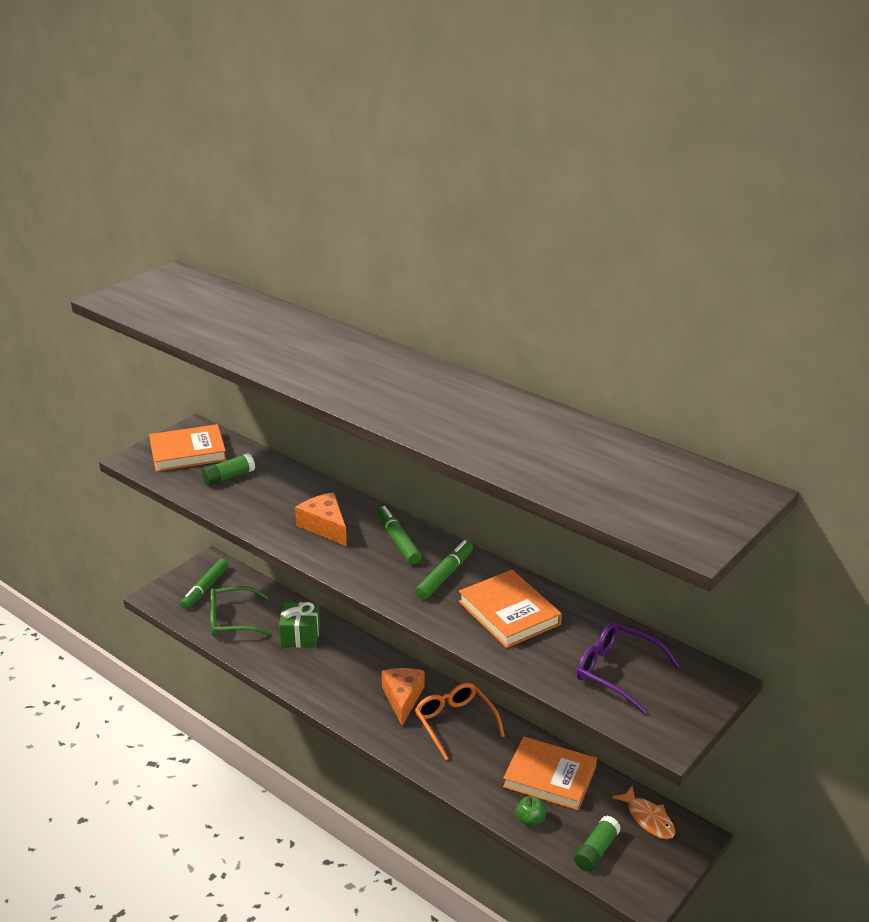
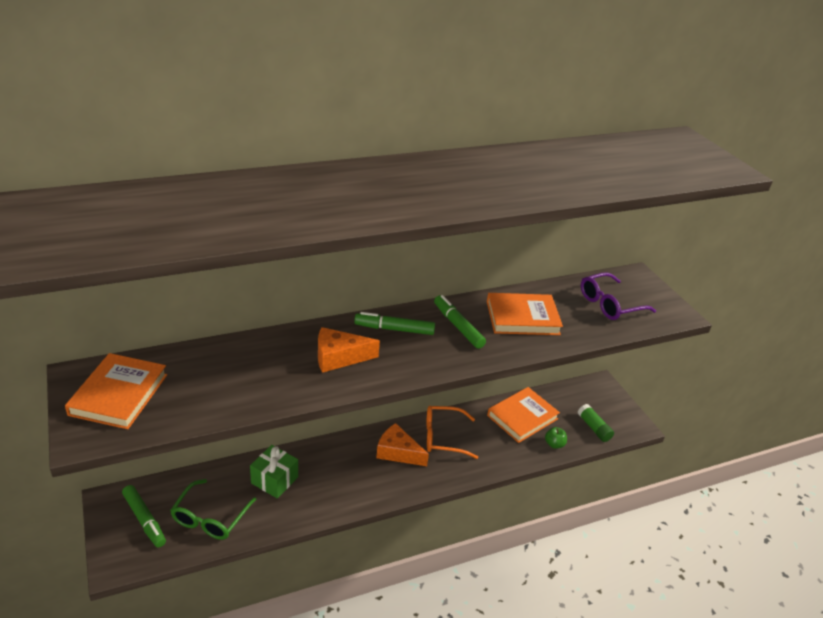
camera: 65 degrees left, 5 degrees up
(228, 477) = (198, 383): green glue stick -> none
(648, 819) = (580, 394): orange fish -> none

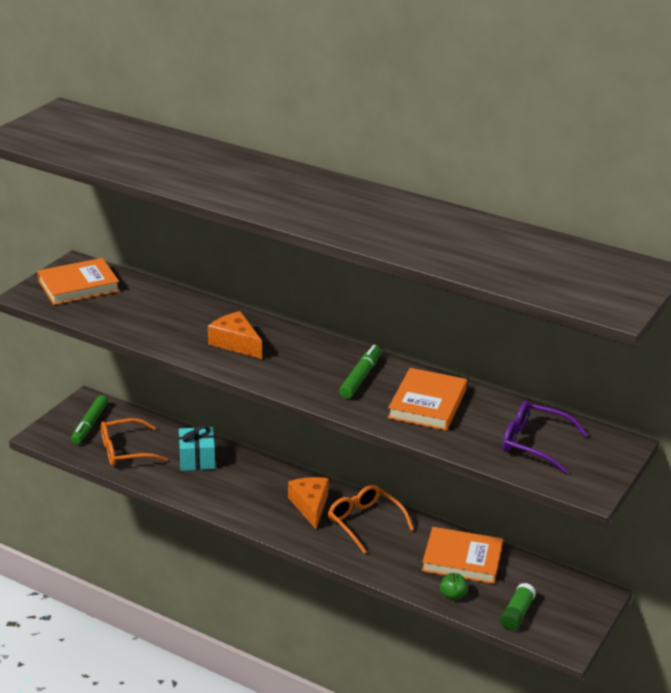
camera: 55 degrees right, 5 degrees down
(210, 518) = (125, 451): green glasses -> orange glasses
(274, 480) = (197, 459): green gift -> turquoise gift
(395, 329) = (308, 351): green marker -> none
(522, 318) = (427, 404): orange book -> orange book turned 60 degrees clockwise

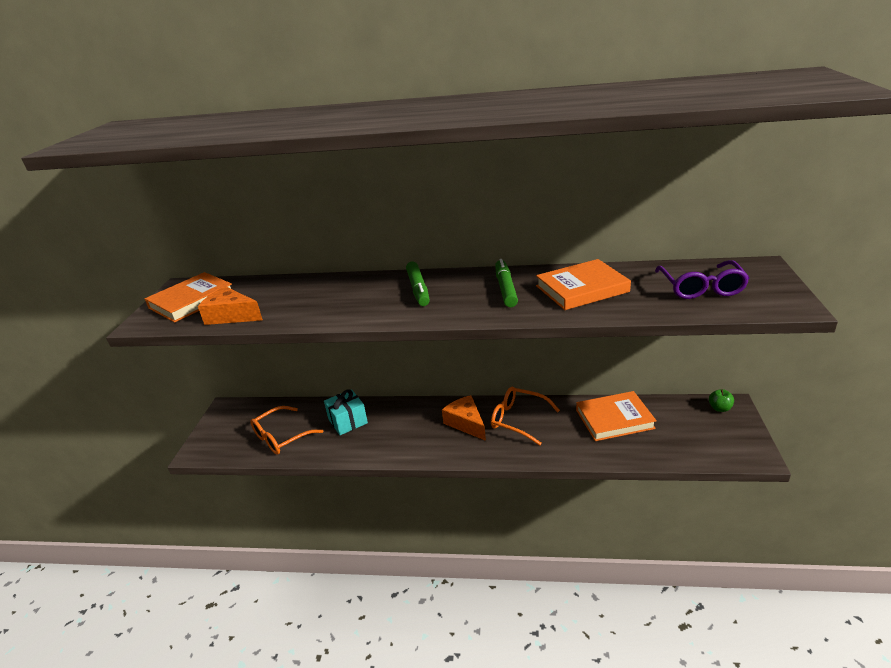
camera: 20 degrees left, 0 degrees up
(90, 424) = (237, 426): green marker -> green marker (418, 289)
(235, 343) = (373, 298): orange cheese -> orange cheese (231, 316)
(427, 404) = (582, 289): orange book -> orange book turned 75 degrees clockwise
(452, 595) = (636, 451): green apple -> green apple (719, 408)
(516, 614) = (695, 446): green glue stick -> none
(534, 443) = (701, 288): purple glasses -> purple glasses turned 90 degrees counterclockwise

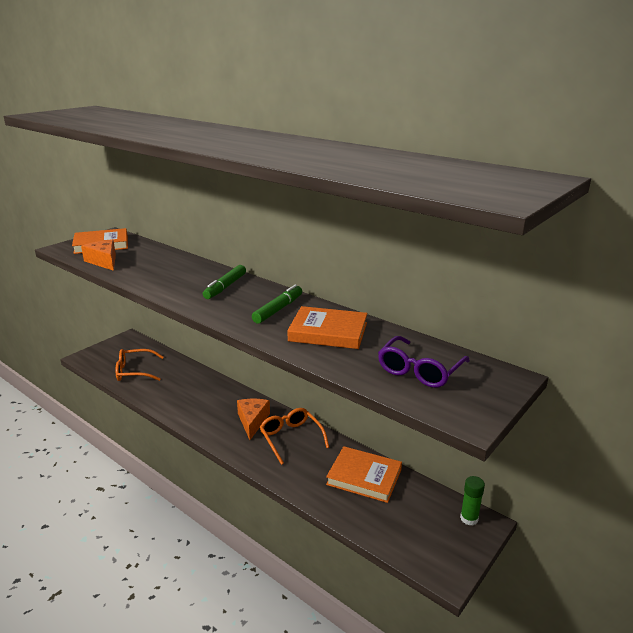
camera: 30 degrees right, 5 degrees down
(348, 421) = (182, 381): turquoise gift -> none
(719, 408) = (469, 518): green apple -> green glue stick

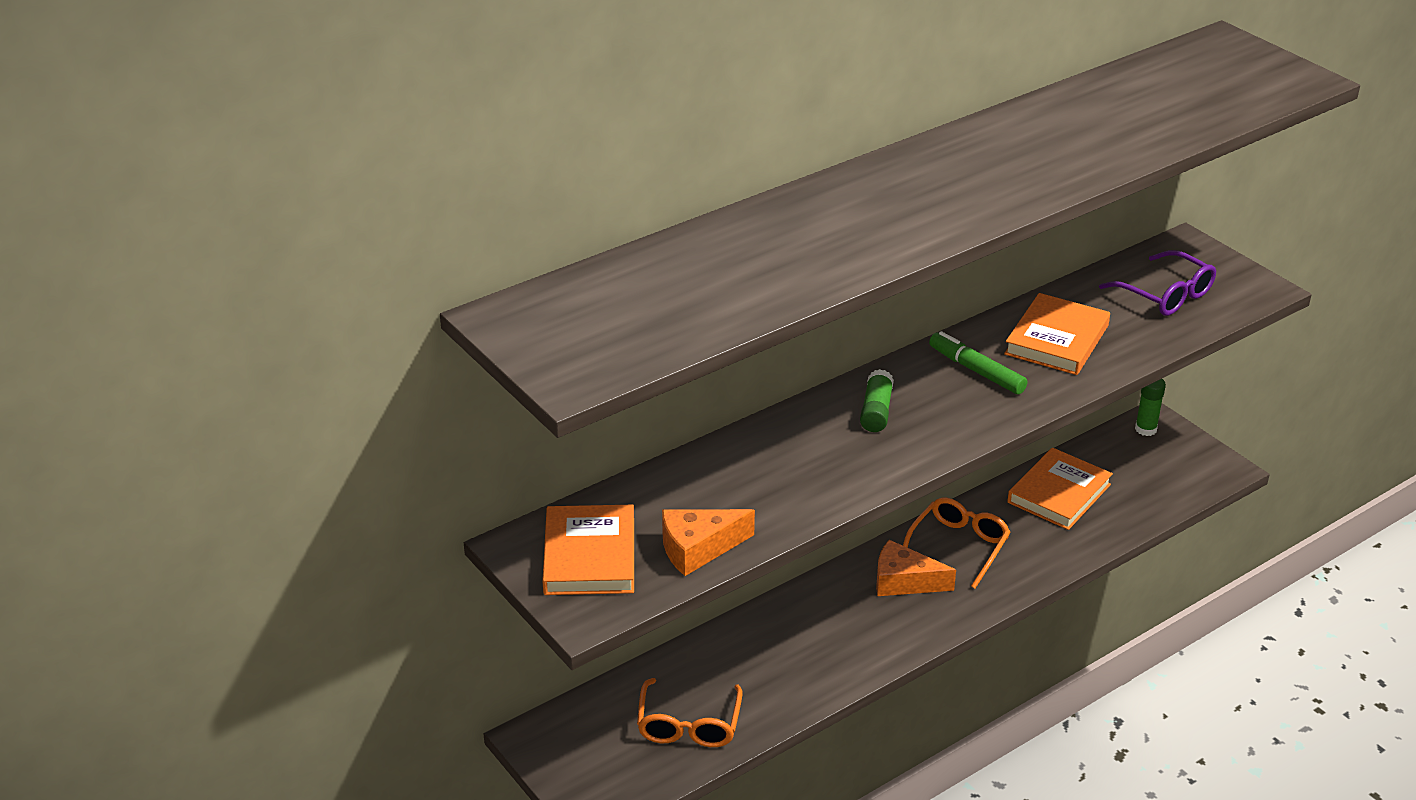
camera: 75 degrees left, 10 degrees up
(225, 287) = (876, 411): green marker -> green glue stick
(291, 438) = (958, 546): orange glasses -> orange glasses turned 135 degrees clockwise

